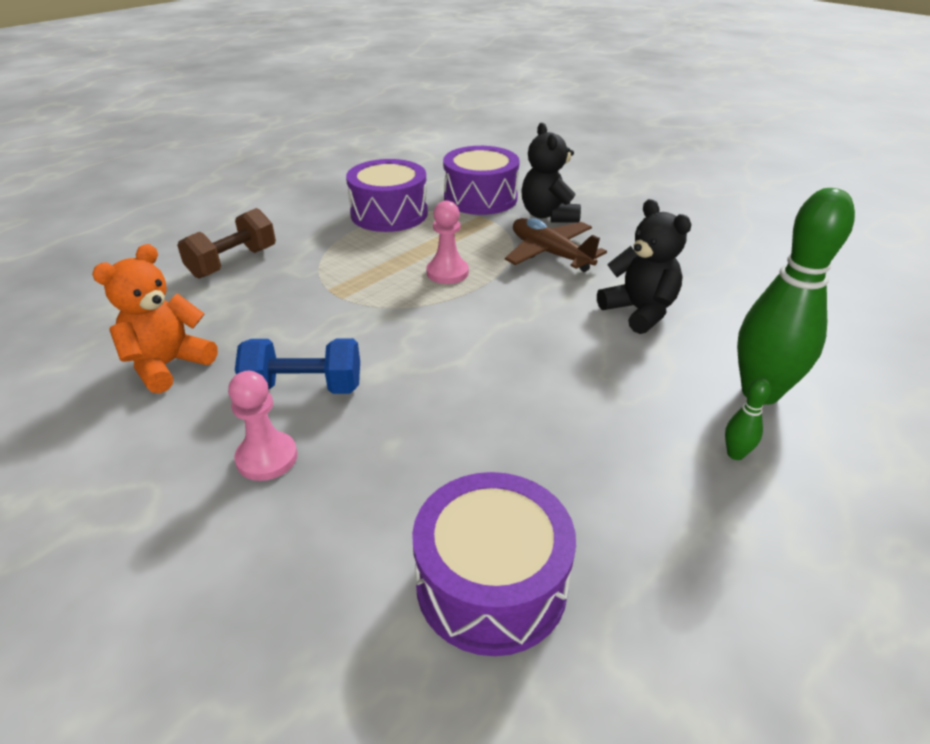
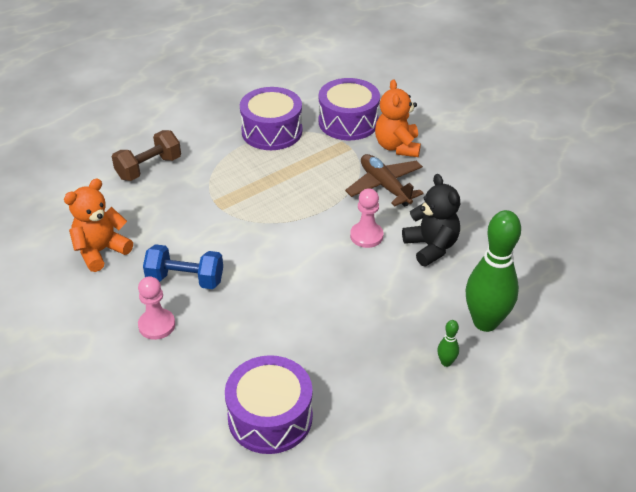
camera: 10 degrees right, 5 degrees up
(447, 272) = (302, 195): pink pawn -> pink pawn (366, 236)
(548, 215) = (397, 147): black teddy bear -> orange teddy bear

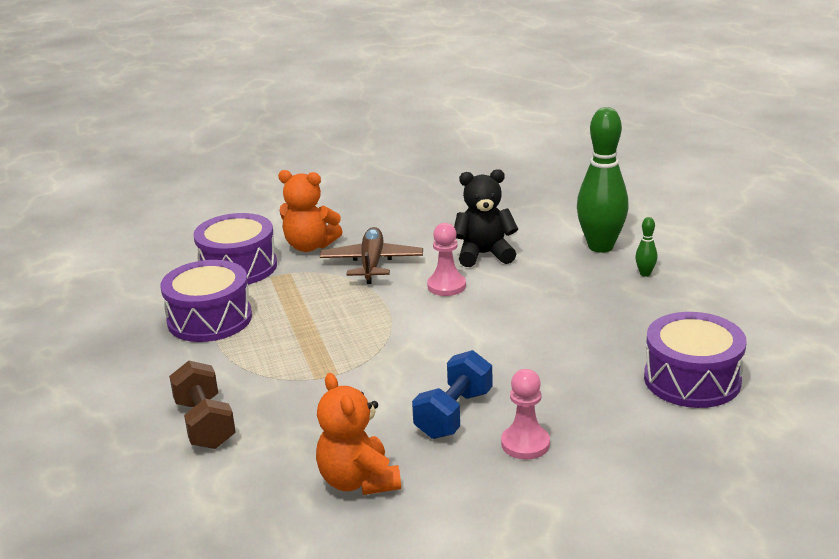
camera: 70 degrees left, 15 degrees down
(385, 186) = (372, 263): brown plane -> brown plane turned 105 degrees clockwise

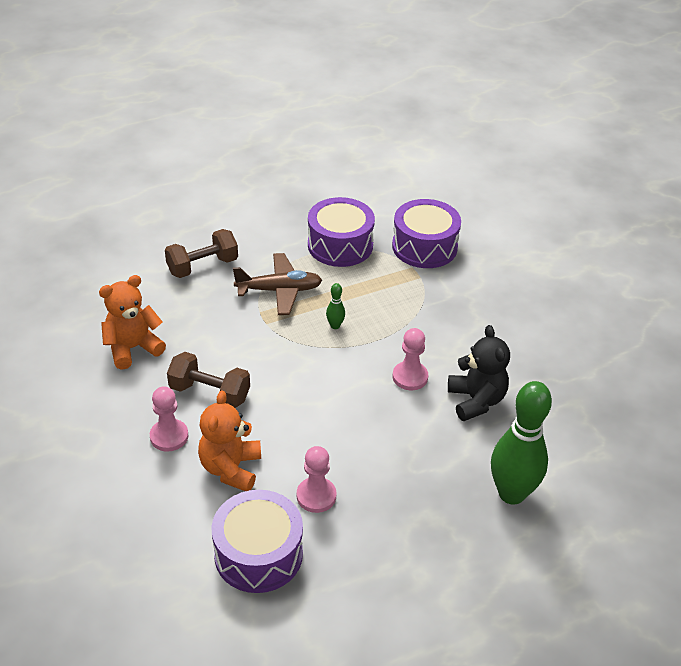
camera: 80 degrees right, 15 degrees up
(310, 246) = (470, 283): orange teddy bear -> orange teddy bear (231, 468)
(372, 263) = (444, 325): brown plane -> brown plane (279, 290)
(454, 414) = (210, 393): blue dumbbell -> brown dumbbell
(611, 344) = (316, 496): none -> pink pawn
(645, 274) = (457, 529): green bowling pin -> green bowling pin (335, 326)

